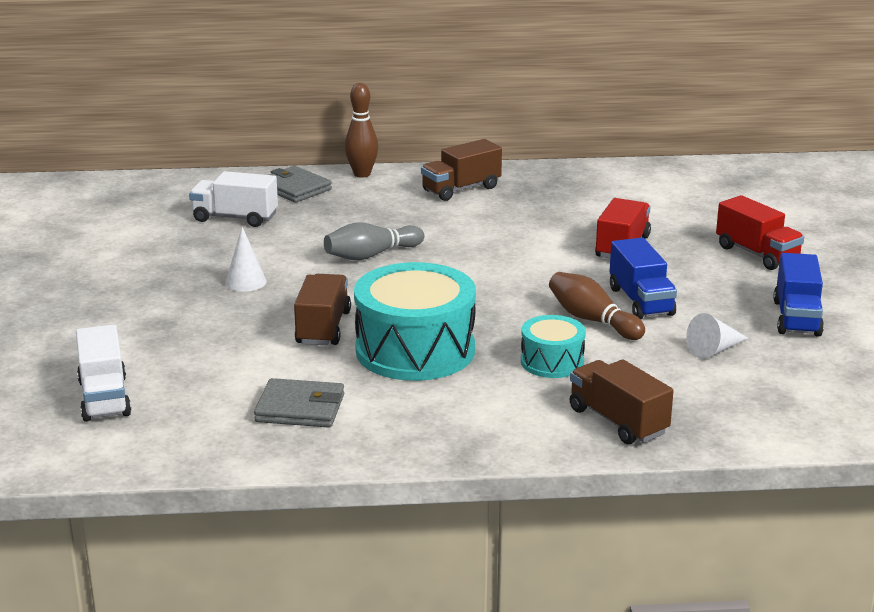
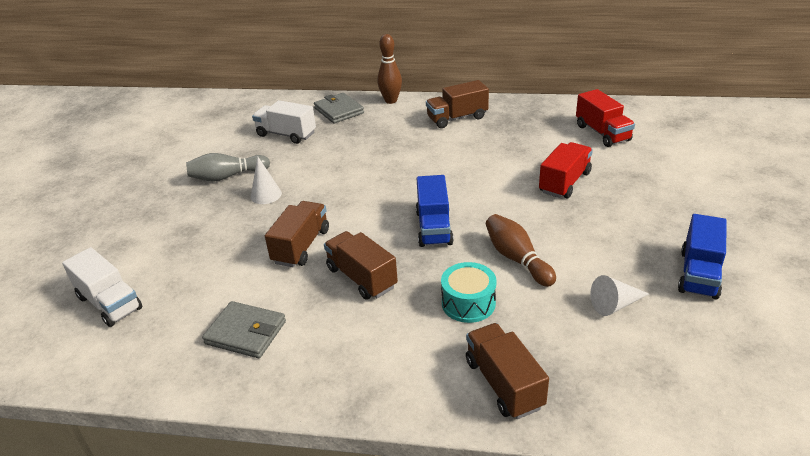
camera: 15 degrees right, 10 degrees up
(104, 398) = (109, 303): white truck -> white truck turned 45 degrees counterclockwise
(371, 255) = (367, 176): grey bowling pin -> grey bowling pin (227, 176)
(415, 350) = (361, 278): turquoise drum -> brown truck
(641, 301) = (564, 242): blue truck -> blue truck (434, 227)
(757, 254) = (677, 198): red truck -> red truck (602, 133)

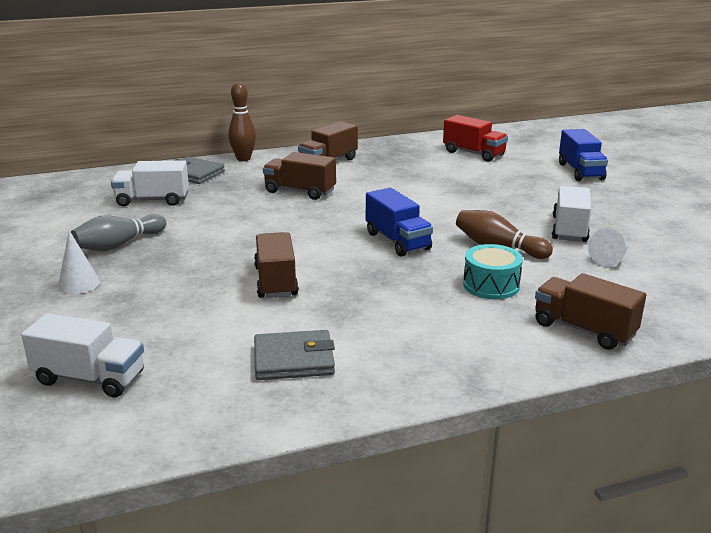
camera: 30 degrees left, 10 degrees down
(266, 195) = (186, 251): white cone -> white cone (79, 284)
(361, 278) = (369, 291): brown truck -> brown truck (300, 191)
(564, 182) = (479, 190): red truck -> none
(608, 255) = (569, 229): none -> white truck
(699, 274) = (649, 227): blue truck -> blue truck (580, 171)

